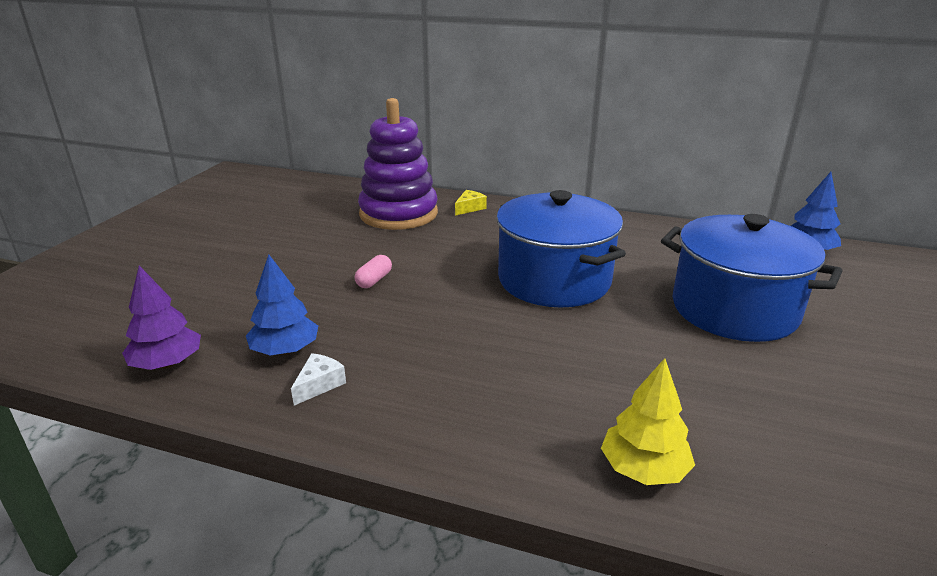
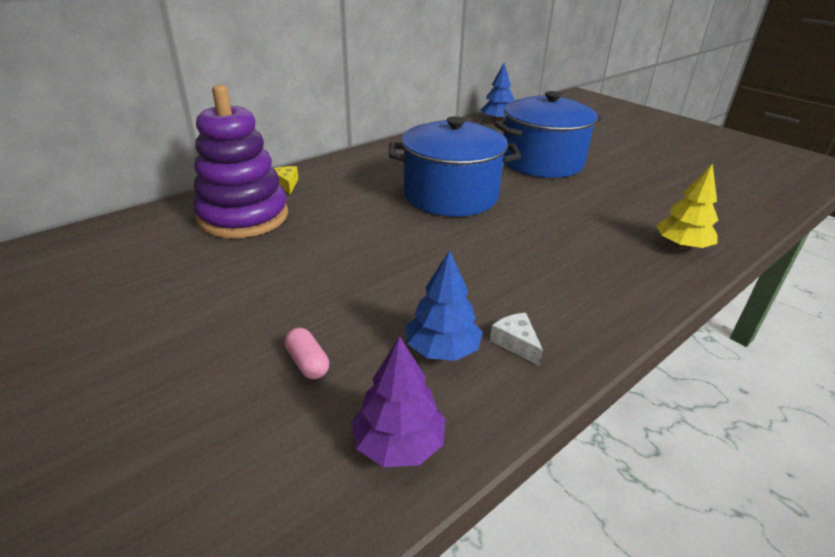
camera: 60 degrees left, 5 degrees up
(374, 280) = (362, 267): pink capsule -> pink capsule (307, 363)

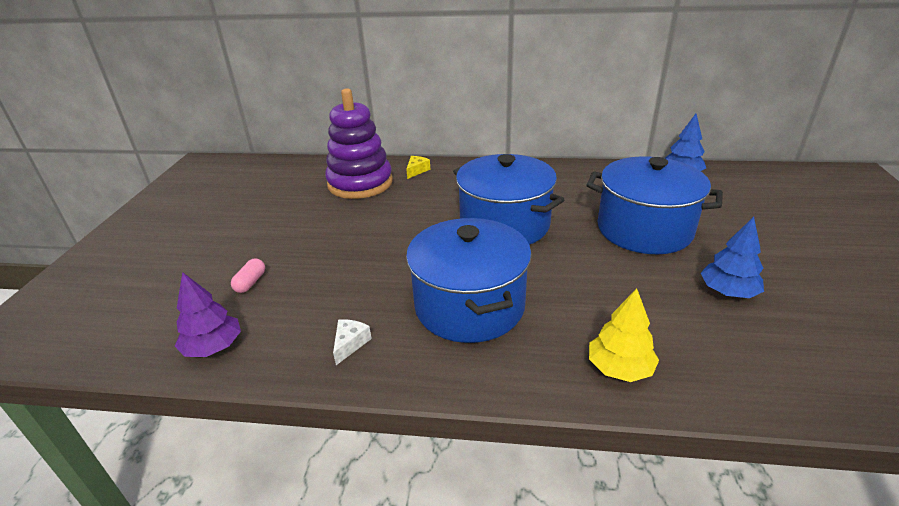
camera: 50 degrees right, 0 degrees up
(442, 349) = (310, 319): blue tree -> blue tree (728, 292)
(540, 262) = (469, 306): none -> blue pot

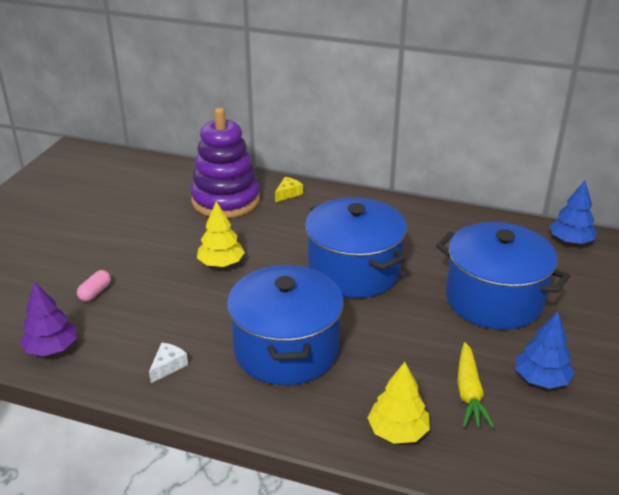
camera: 10 degrees right, 0 degrees up
(374, 236) = (221, 263): none -> yellow tree
(669, 316) = (469, 392): none -> yellow carrot

